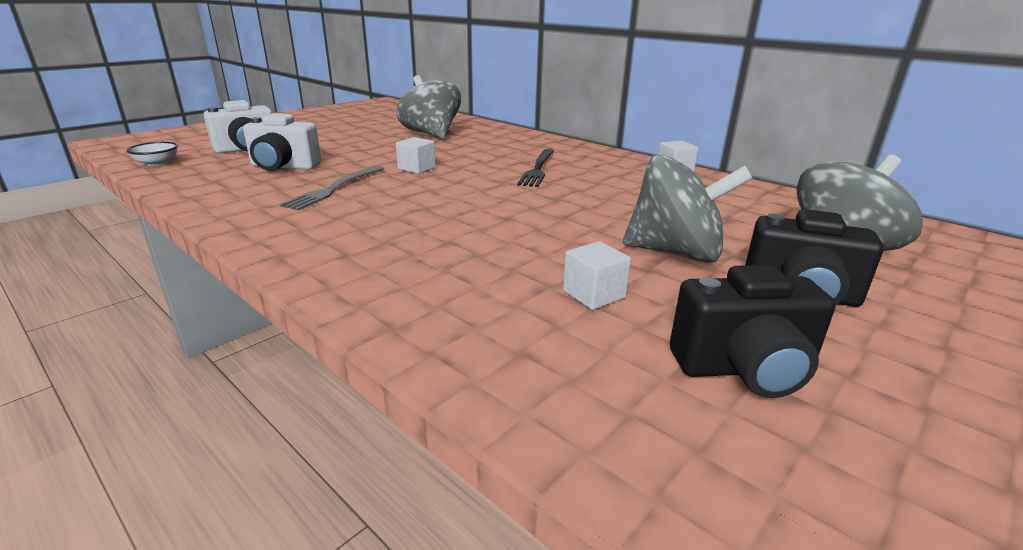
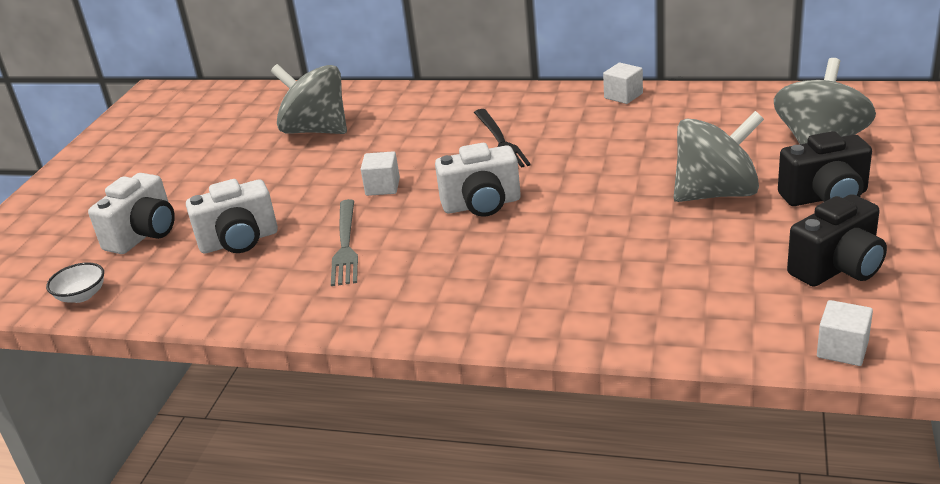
camera: 25 degrees left, 5 degrees up
(463, 197) = (482, 205): none -> white camera
(593, 294) = (701, 255): white cube -> white cube (842, 349)

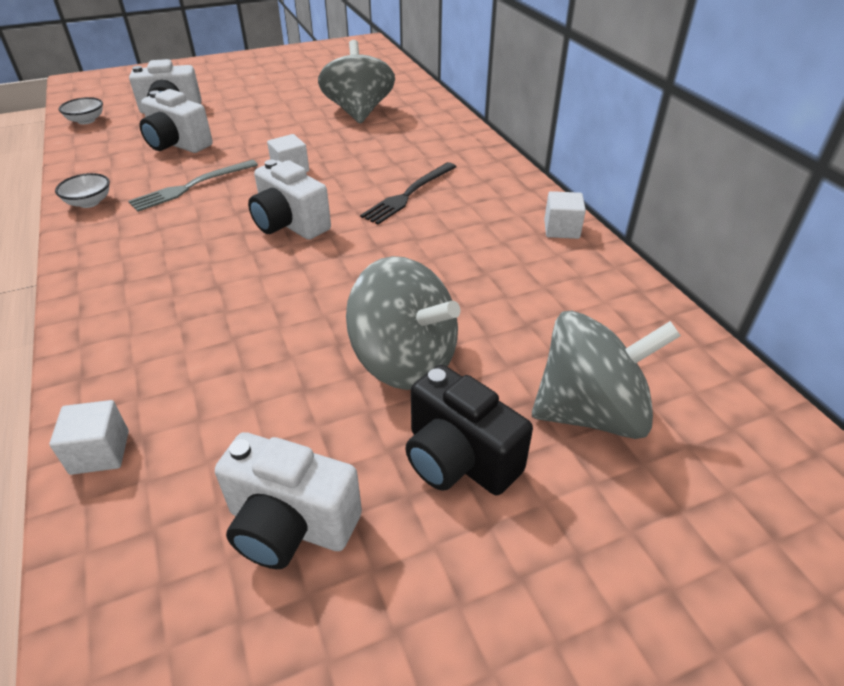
camera: 50 degrees right, 10 degrees up
(299, 311) = (89, 202): none -> white bowl
(837, 268) = (290, 525): black camera -> white camera
(842, 349) = (100, 588): white cube -> white cube (100, 452)

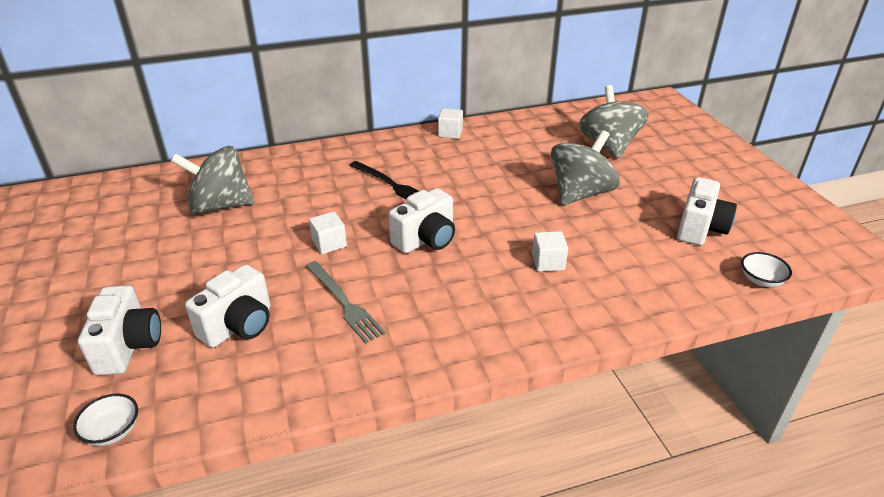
camera: 85 degrees left, 5 degrees down
(89, 202) = (358, 374): white bowl -> white bowl (761, 280)
(100, 452) = (676, 300): white cube -> white cube (548, 262)
(458, 459) = (647, 181): black camera -> none

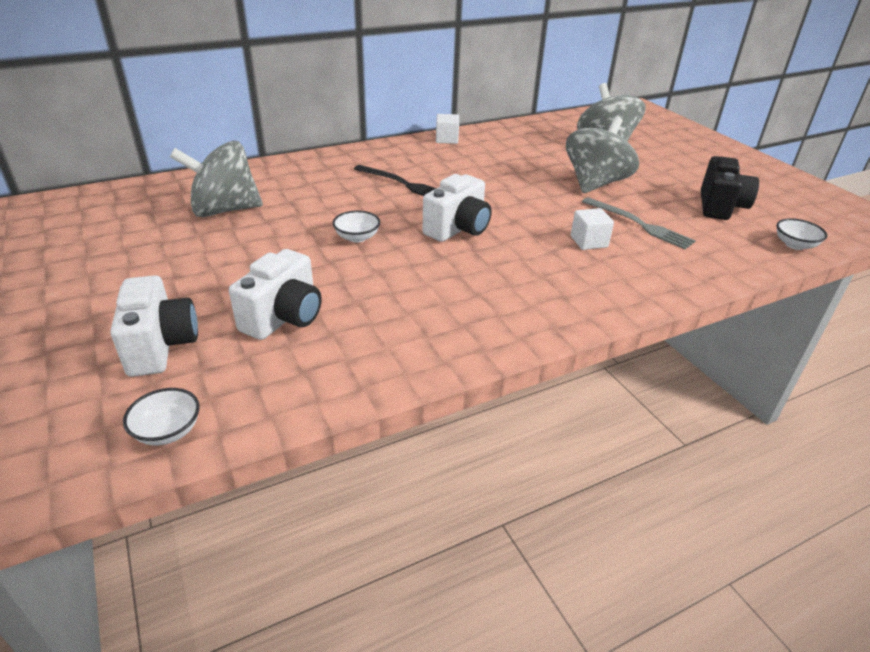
camera: 10 degrees left, 0 degrees up
(329, 243) = (357, 237): white cube -> white bowl
(344, 303) = (393, 289): grey fork -> grey fork (639, 224)
(700, 229) = (720, 207): white camera -> black camera

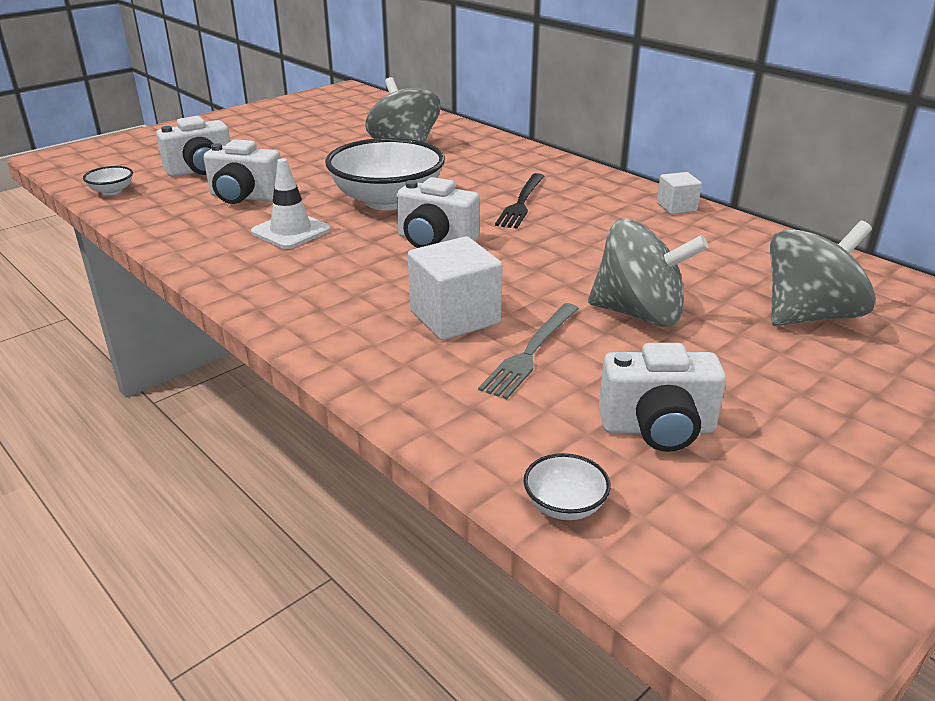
camera: 75 degrees right, 5 degrees down
(357, 237) = (387, 200): white bowl -> white bowl, size x2.42
(397, 295) = (291, 231): none -> white traffic cone
(589, 241) = (455, 317): white cube -> white cube, size x1.76
(720, 207) = (657, 428): black camera -> white camera

